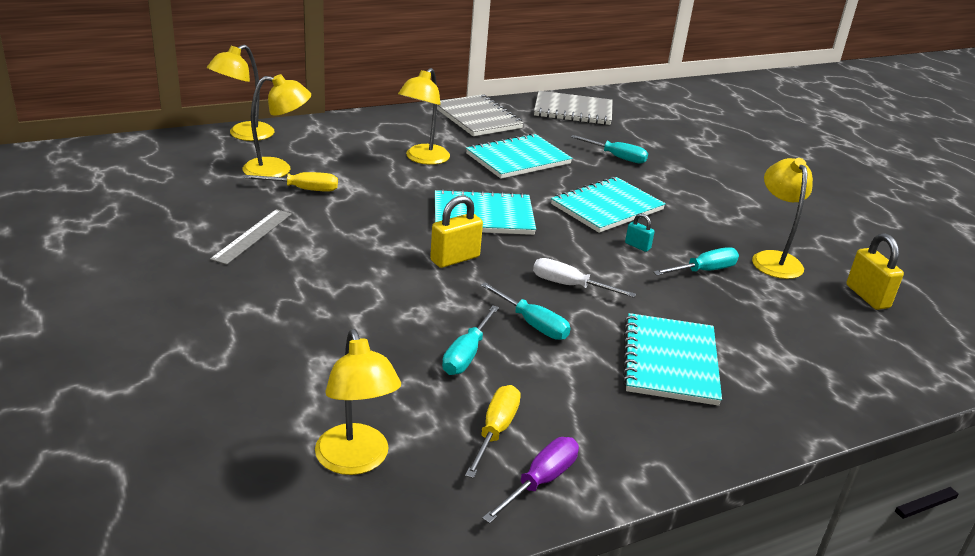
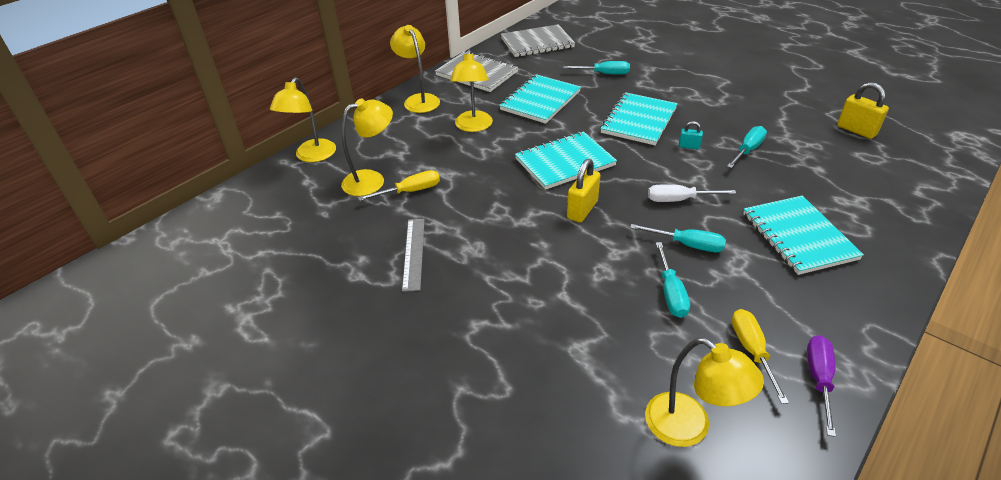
camera: 20 degrees left, 10 degrees up
(773, 259) = (778, 123): yellow lamp -> yellow lamp (419, 100)

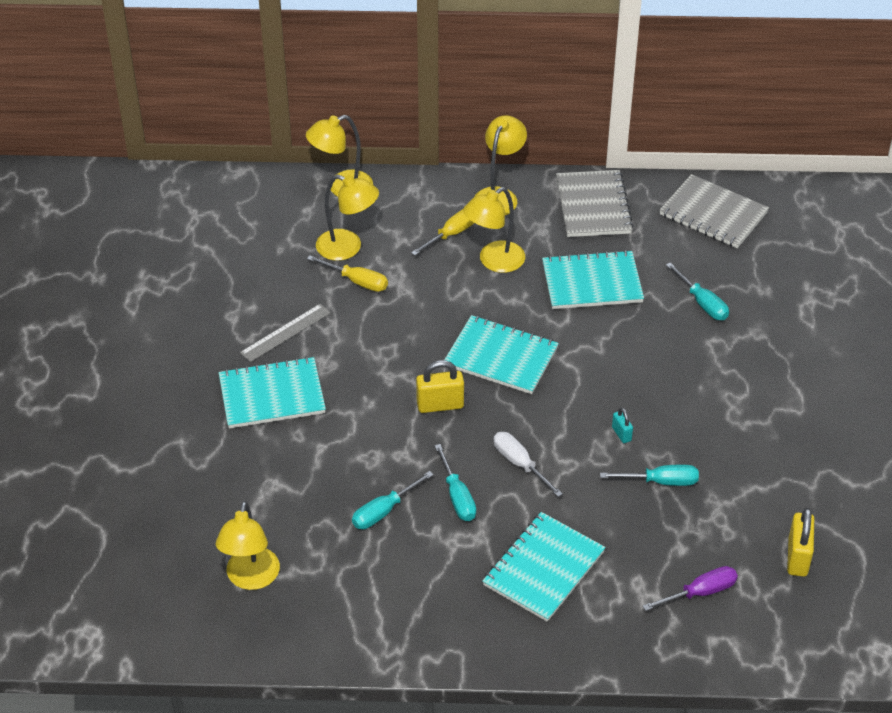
camera: 50 degrees right, 5 degrees up
(638, 120) = (632, 375): turquoise notebook -> turquoise notebook (272, 395)
(751, 351) = (360, 586): yellow screwdriver -> yellow screwdriver (452, 234)
(819, 379) = (364, 637): purple screwdriver -> purple screwdriver (700, 592)

